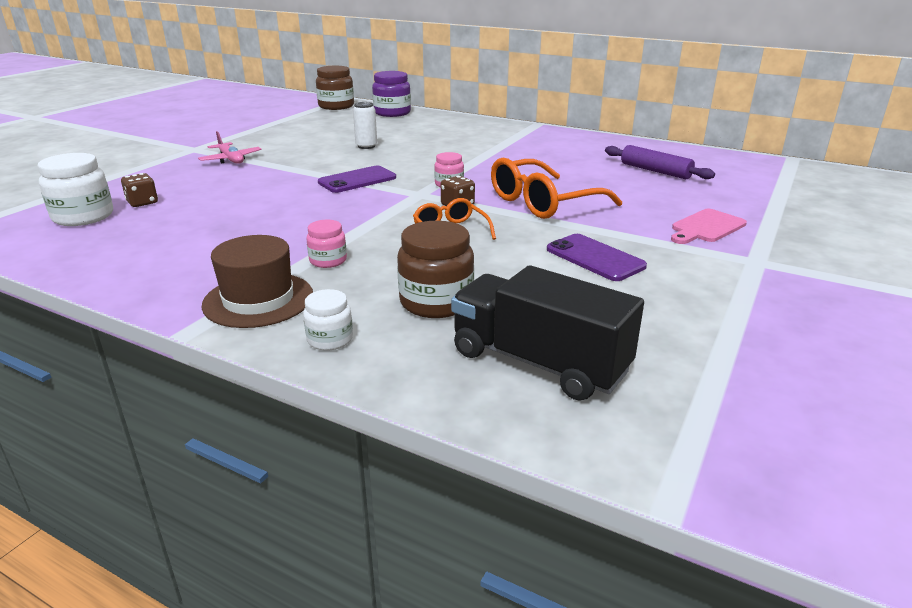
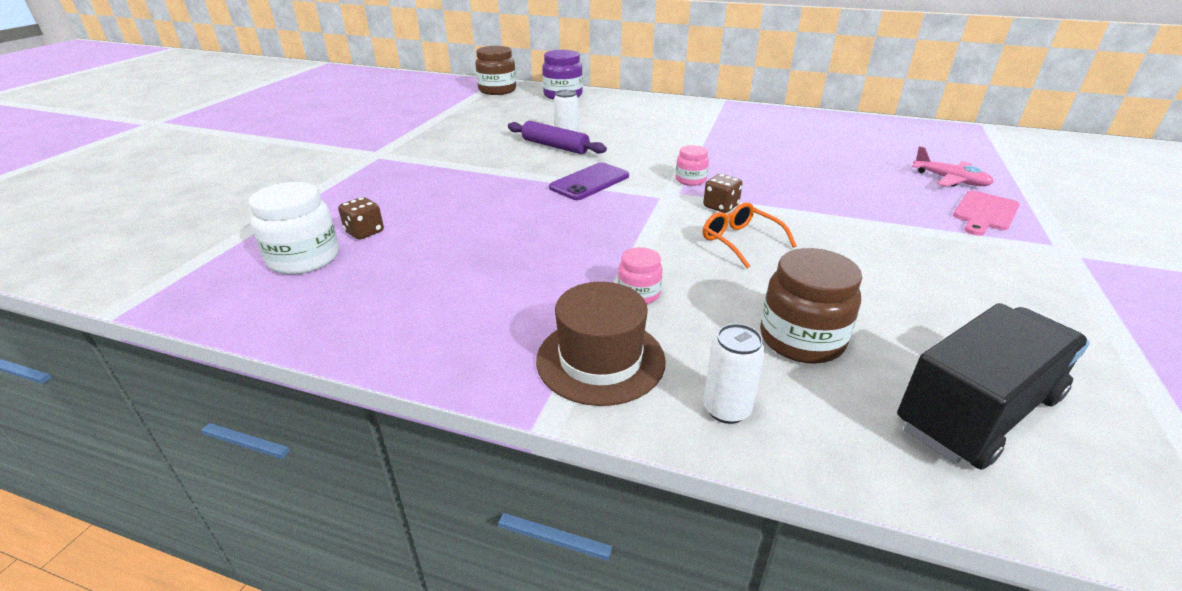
camera: 10 degrees left, 5 degrees up
(231, 159) = (429, 165): pink plane -> pink plane (950, 180)
(330, 339) = (726, 409): white jar -> white can
(539, 362) = (977, 412): black truck -> black truck turned 120 degrees clockwise
(544, 202) = (804, 195): orange glasses -> none
(595, 258) = (913, 261): purple phone -> none
(655, 171) = (878, 149): purple rolling pin -> purple rolling pin (555, 146)

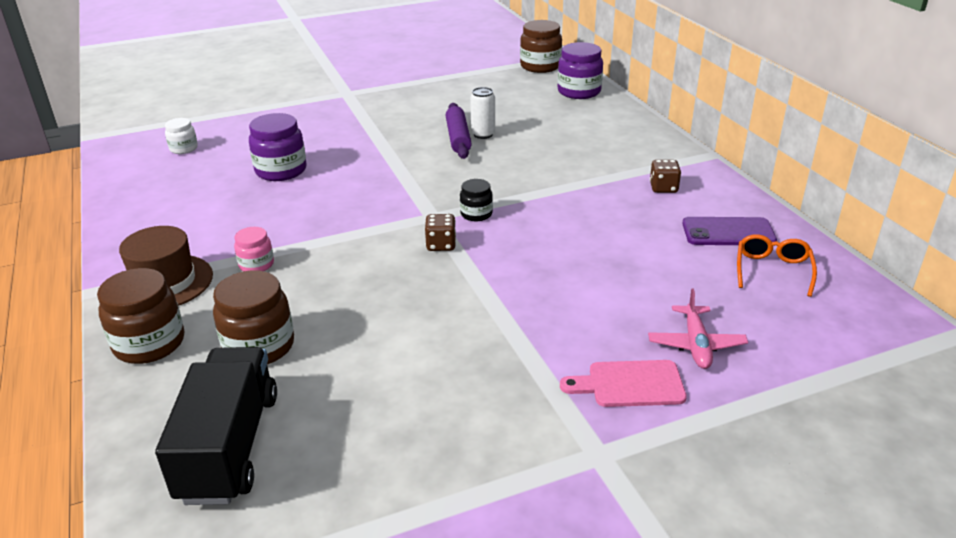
camera: 50 degrees right, 0 degrees up
(304, 258) = (183, 148): white jar -> white jar, size x0.57
(364, 232) = (233, 147): brown dice -> brown dice (663, 188)
(467, 225) = (281, 170): none -> purple jar
(589, 182) = (410, 178): purple phone -> purple phone (728, 232)
(690, 180) = (476, 214): pink jar -> black jar
(726, 409) = (149, 343): white can -> brown jar
(741, 241) = (386, 275): orange glasses -> orange glasses (772, 271)
(977, 412) = (230, 446): black truck -> black truck turned 105 degrees counterclockwise

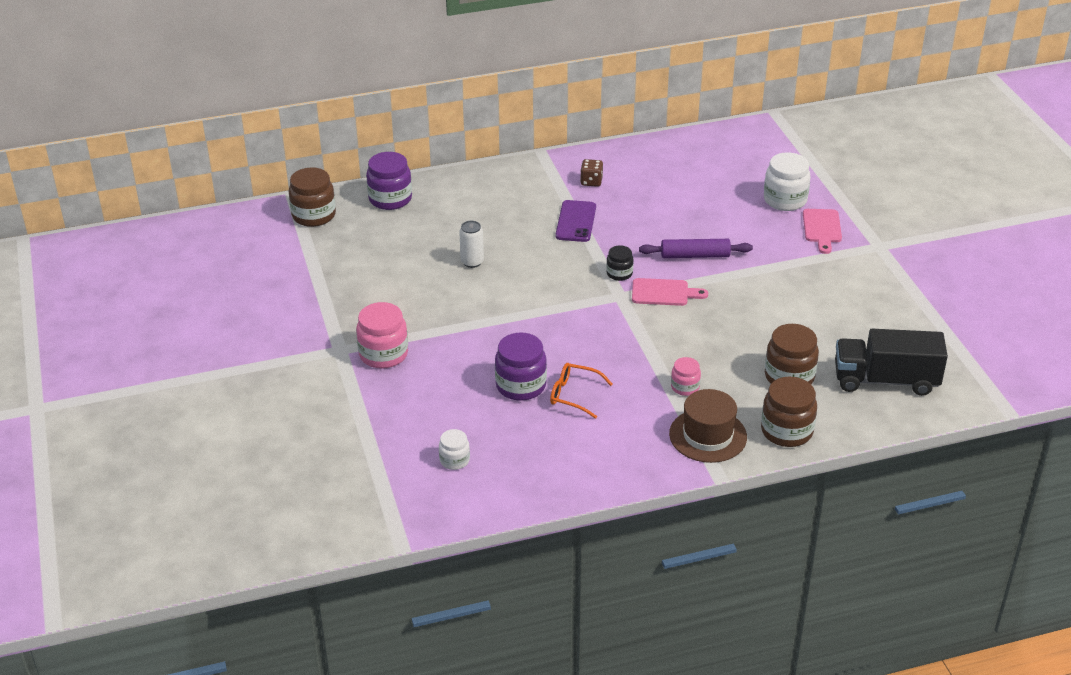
camera: 85 degrees left, 5 degrees up
(338, 109) = (383, 354): none -> pink jar
(441, 245) = (664, 293): brown dice -> pink cutting board
(458, 138) = (476, 277): purple rolling pin -> purple rolling pin (695, 256)
(696, 344) = (785, 200): pink plane -> white jar
(728, 232) = (659, 165): purple phone -> purple phone (575, 221)
(772, 271) = (708, 158): orange glasses -> orange glasses (574, 395)

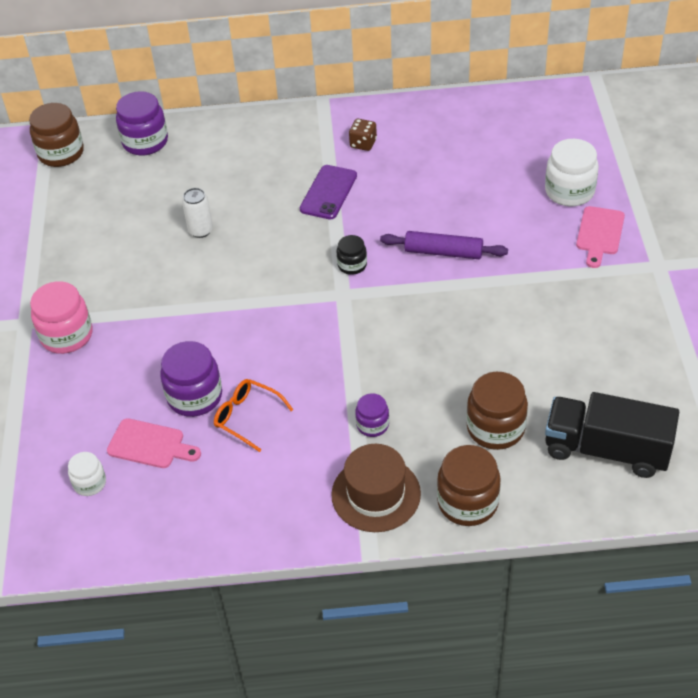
camera: 15 degrees right, 10 degrees up
(664, 293) = (392, 296): pink cutting board -> pink cutting board (150, 445)
(685, 387) = (372, 425): pink jar -> purple jar

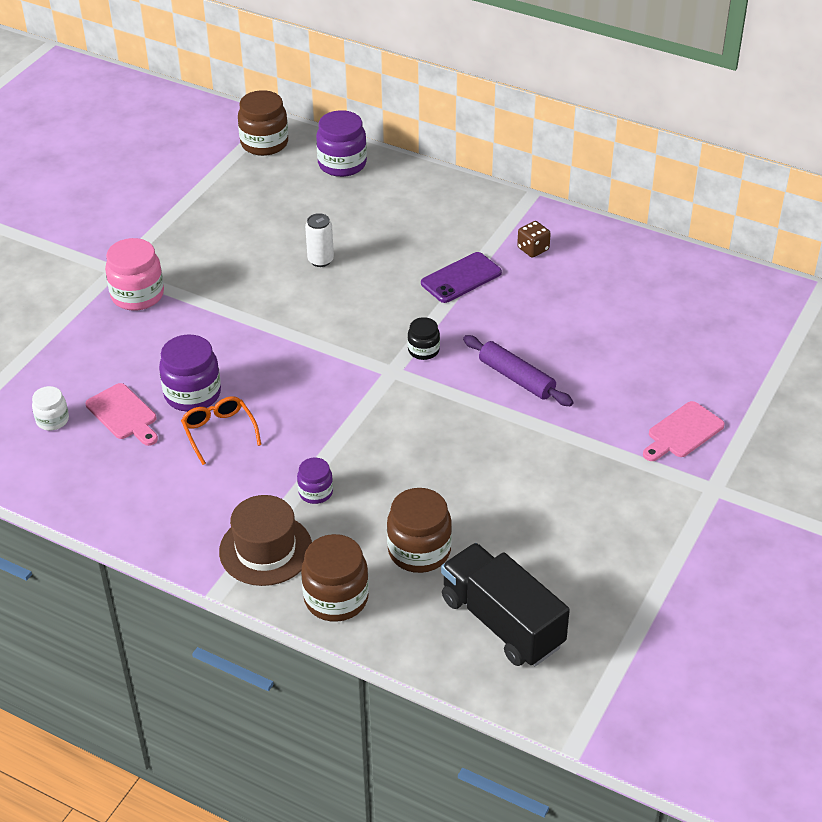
camera: 30 degrees right, 5 degrees down
(569, 191) = (690, 380): white jar -> none

